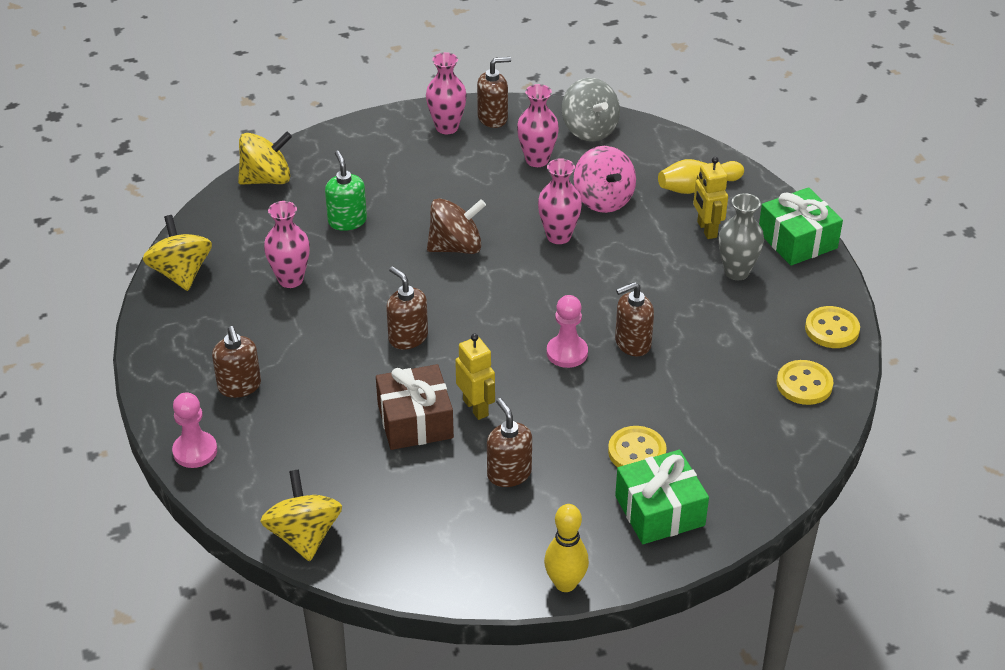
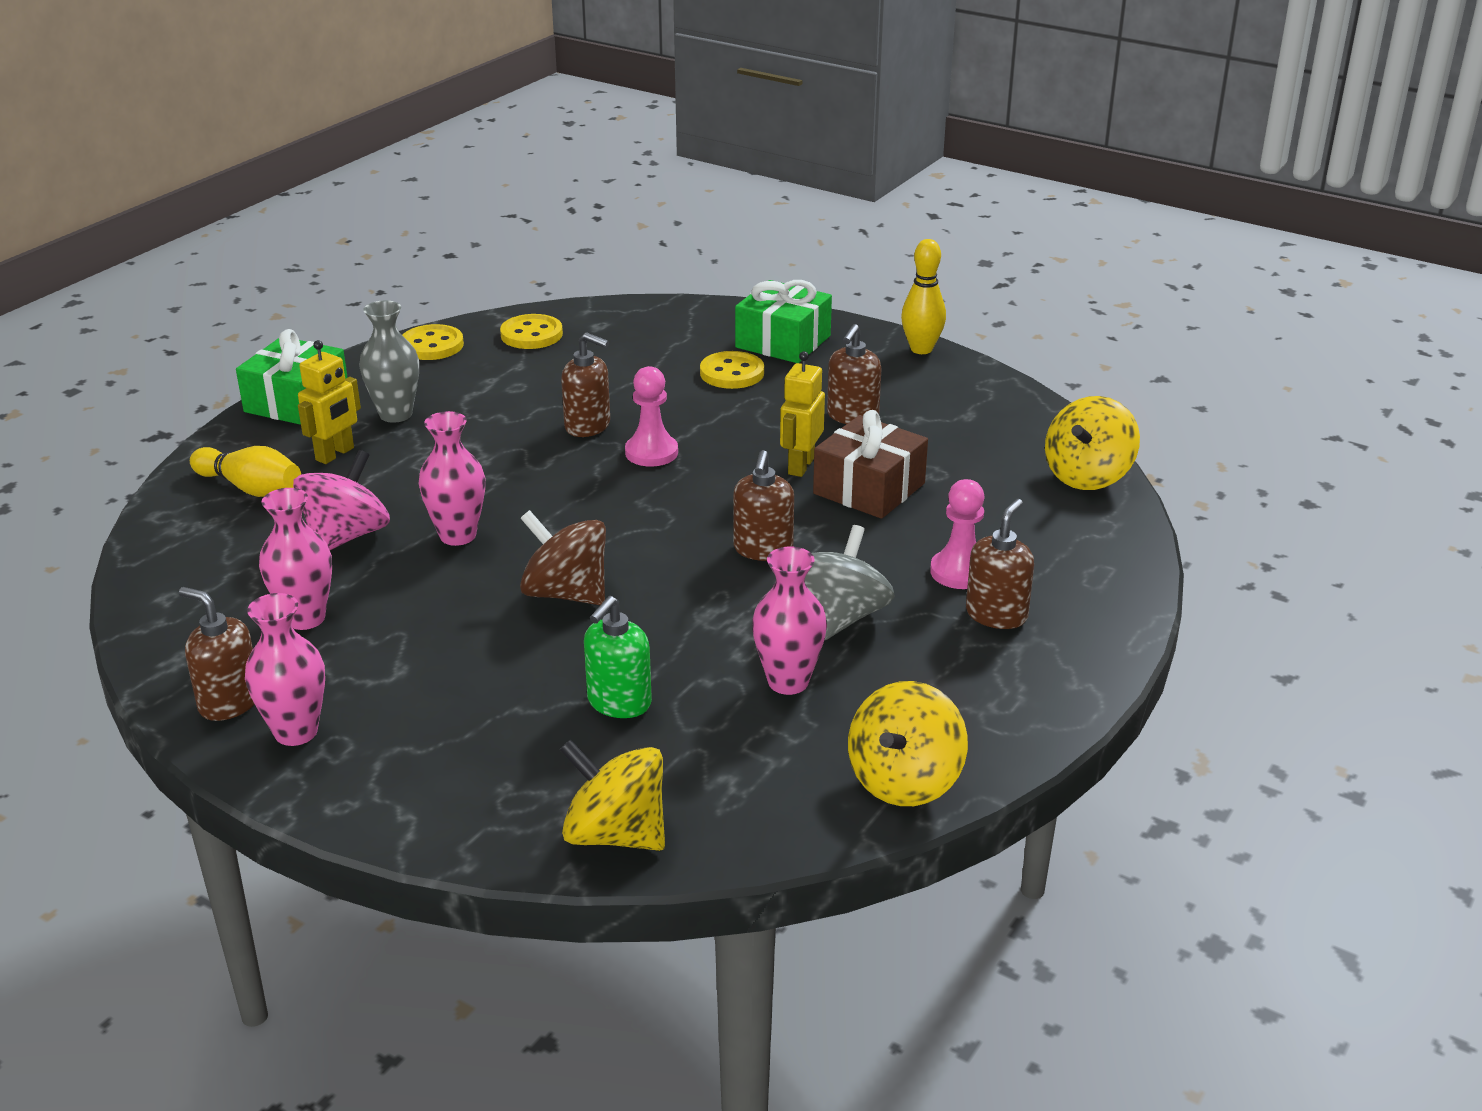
camera: 130 degrees left, 10 degrees down
(195, 451) = (1115, 589): pink pawn -> pink pawn (959, 572)
(589, 130) = (185, 609): grey spinning top -> grey spinning top (839, 617)

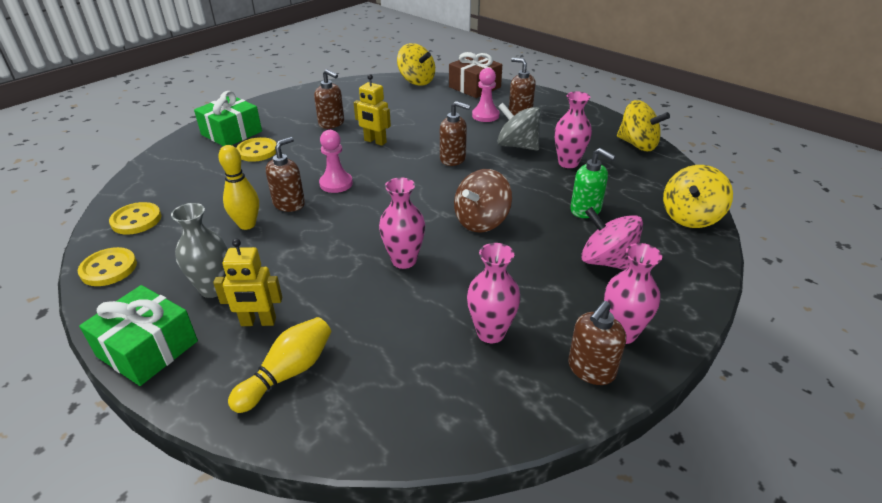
camera: 80 degrees left, 5 degrees up
(335, 454) = (258, 322): yellow robot -> yellow robot turned 135 degrees clockwise
(346, 536) = (386, 313): pink spinning top -> pink spinning top (607, 261)
(869, 488) = (405, 127): brown gift -> brown gift (474, 87)
(921, 349) = (273, 99): yellow bowling pin -> yellow bowling pin (247, 224)

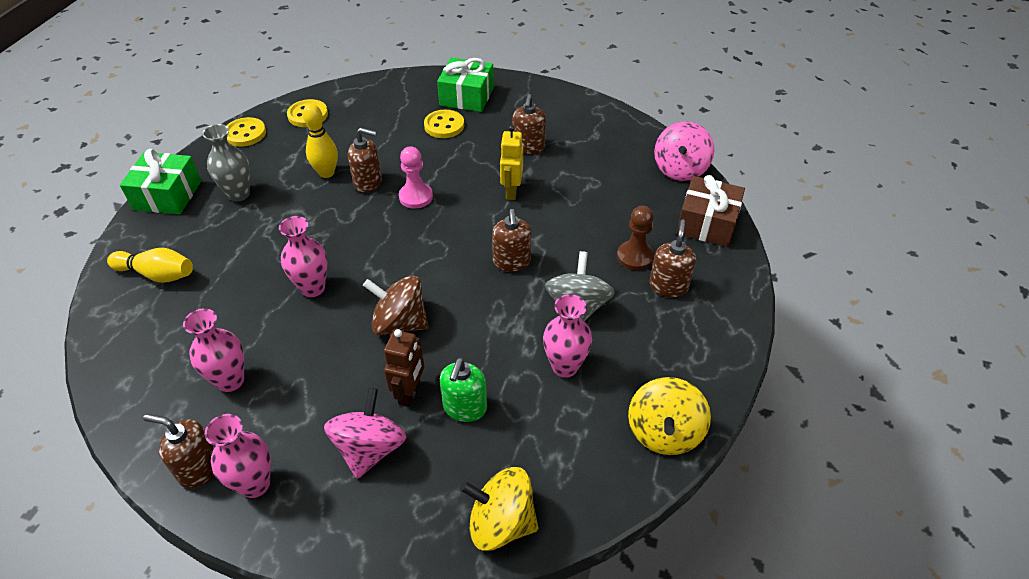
camera: 65 degrees right, 10 degrees up
(258, 322) = (208, 235): yellow robot -> none
(416, 81) = (680, 169): yellow spinning top -> pink spinning top
(485, 115) = (635, 257): pink pawn -> brown pawn
(559, 231) = (410, 393): none -> brown robot

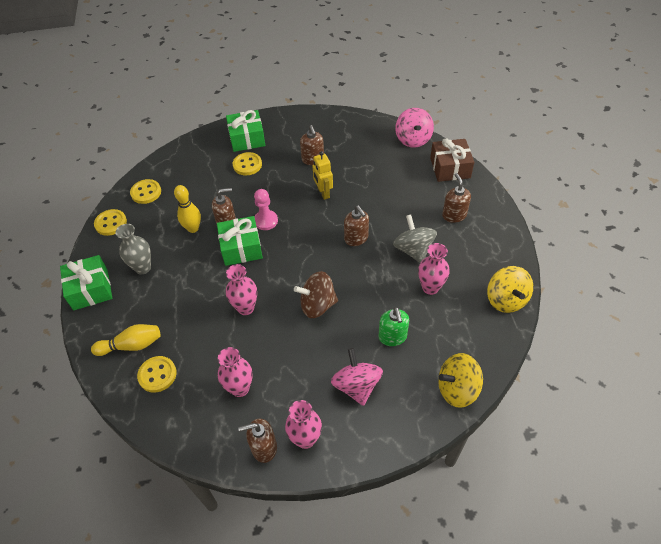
camera: 25 degrees left, 5 degrees up
(156, 320) = (157, 375): none -> yellow button
(363, 216) = (241, 248): none -> green gift
(410, 393) = (355, 343): brown robot -> none
(635, 257) = (424, 205): brown pawn -> none

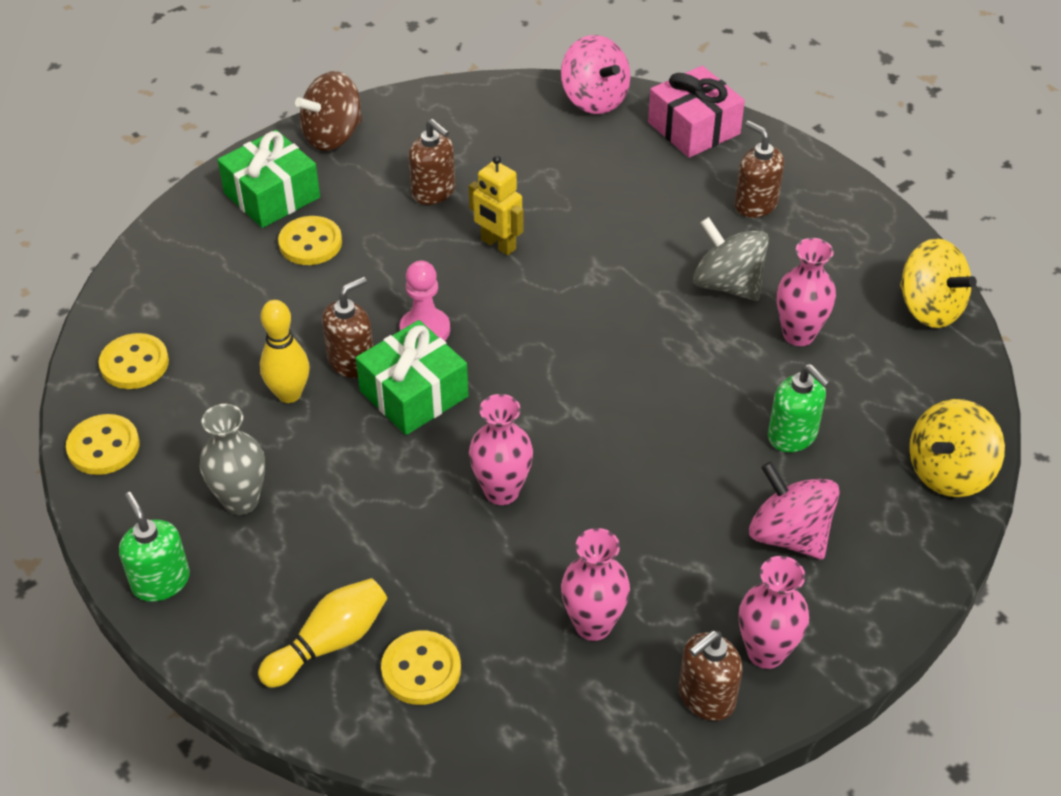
camera: 30 degrees left, 5 degrees down
(91, 289) = (160, 581): green gift -> green soap dispenser
(317, 305) = (628, 435): brown spinning top -> brown spinning top (333, 136)
(356, 238) = (615, 301): brown soap dispenser -> none
(450, 168) = (694, 128): brown gift -> pink gift

